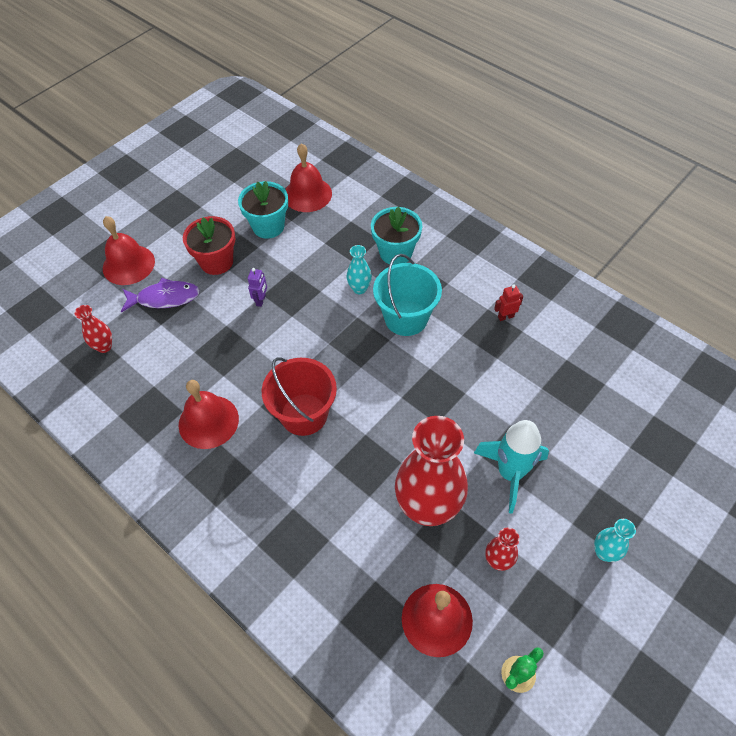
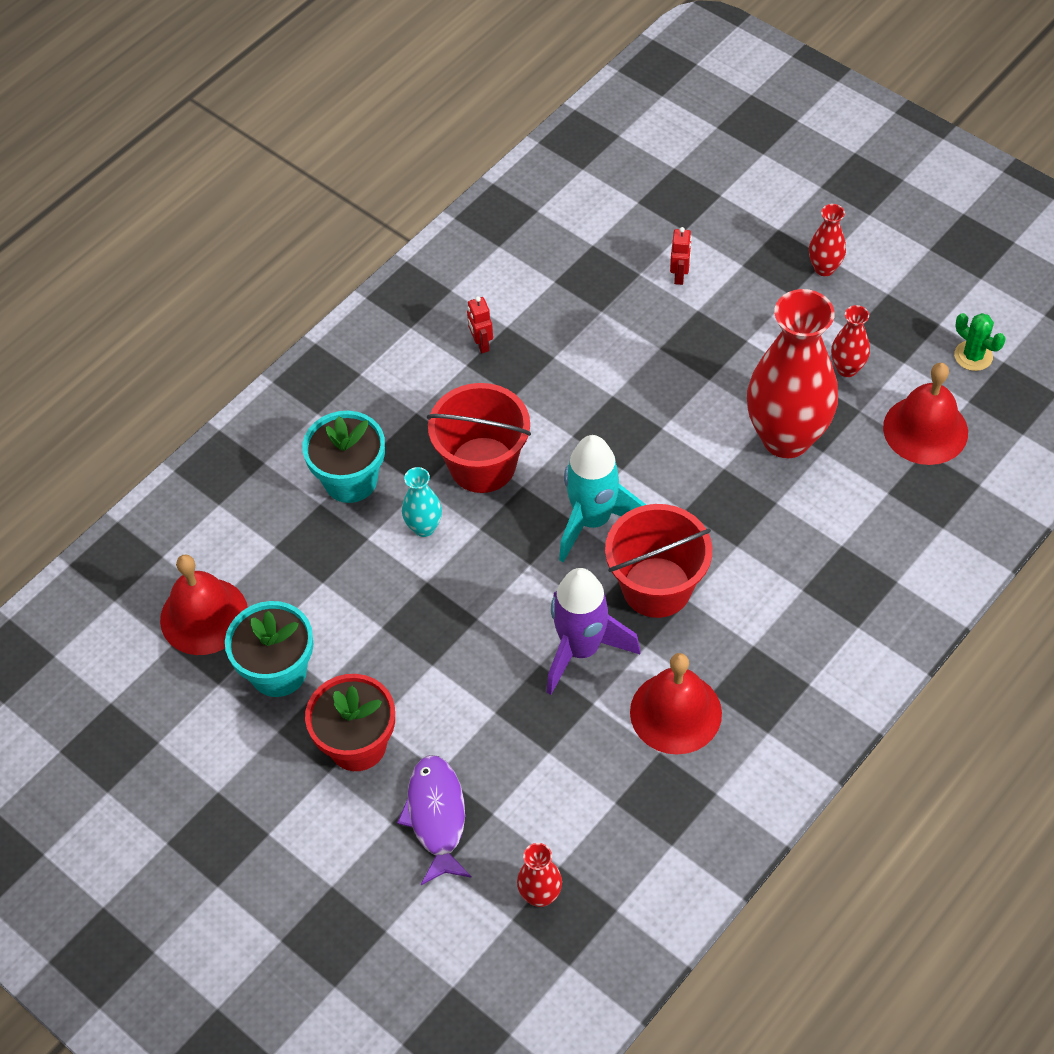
camera: 90 degrees left, 0 degrees up
(128, 264) = (356, 893): red bell -> none
(261, 300) = (445, 665): purple robot -> none
(262, 370) = (581, 649): none -> purple rocket
(406, 318) = (482, 465): turquoise bucket -> red bucket
(510, 473) = (730, 351): turquoise rocket -> turquoise rocket (593, 520)
(581, 441) = (680, 276): none -> red robot
(604, 552) = (824, 268): turquoise vase -> red vase

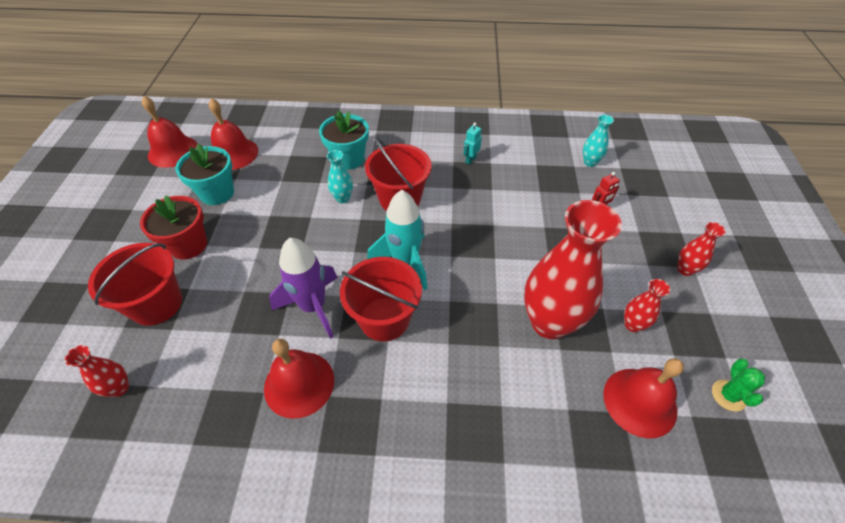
camera: 50 degrees right, 5 degrees down
(121, 694) = (173, 151): none -> red bell
(436, 816) = (156, 304): purple fish -> red bucket
(481, 344) = (470, 160): red robot -> turquoise robot
(601, 224) = (590, 162): none -> turquoise vase

